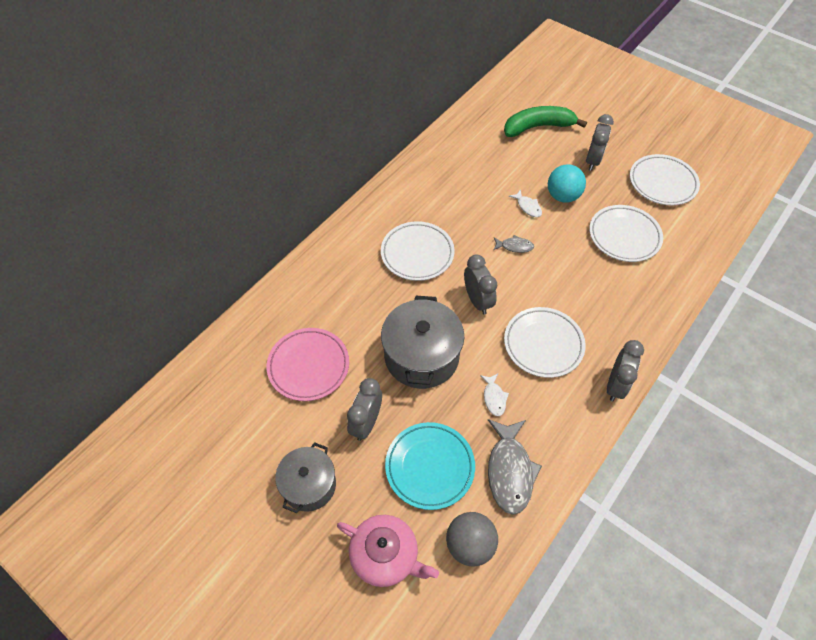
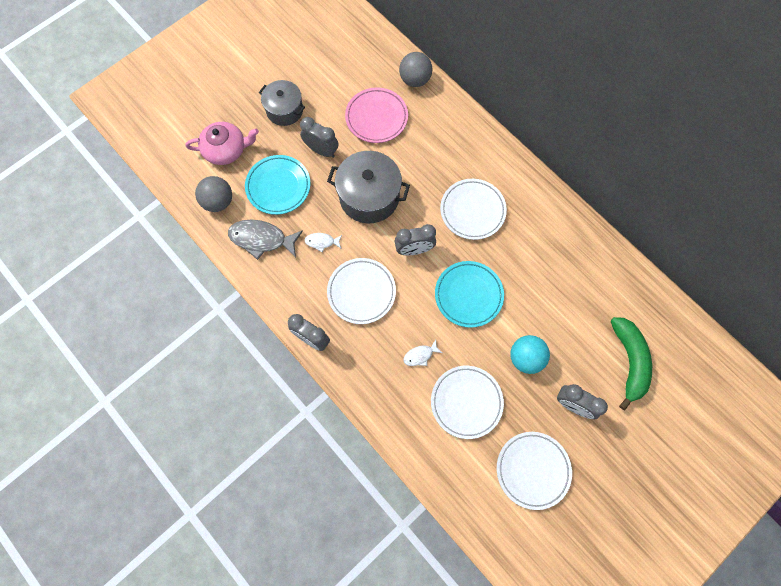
camera: 100 degrees right, 15 degrees up
(248, 332) = (415, 79): none -> grey ball
(385, 555) = (226, 150): pink teapot -> pink teapot turned 135 degrees counterclockwise
(514, 246) = (468, 295): grey fish -> turquoise plate
(527, 207) = (515, 320): white fish -> white fish (420, 355)

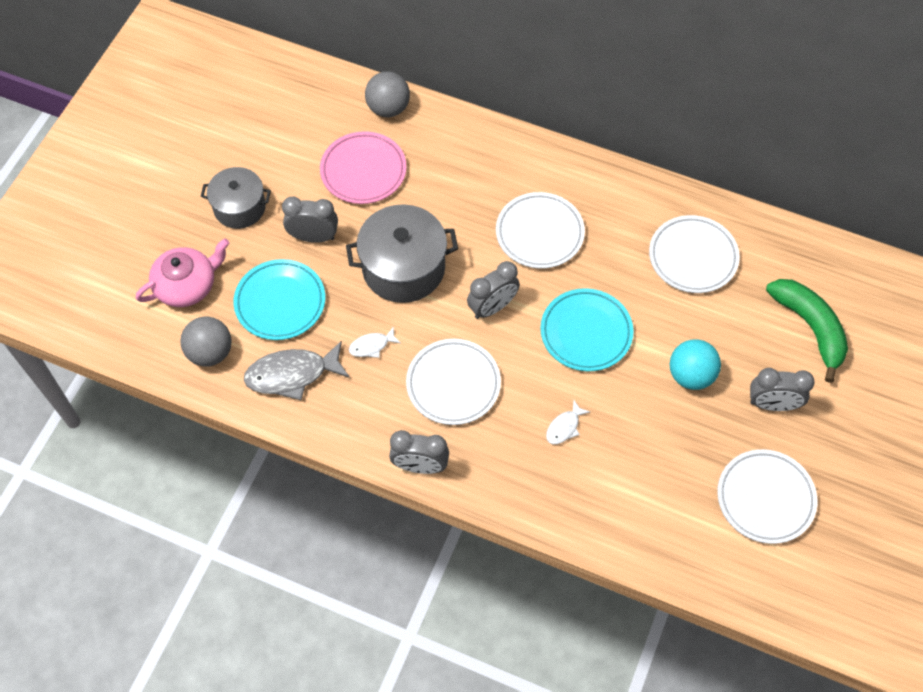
camera: 25 degrees left, 10 degrees down
(466, 402) = (648, 456): white plate -> white plate (693, 257)

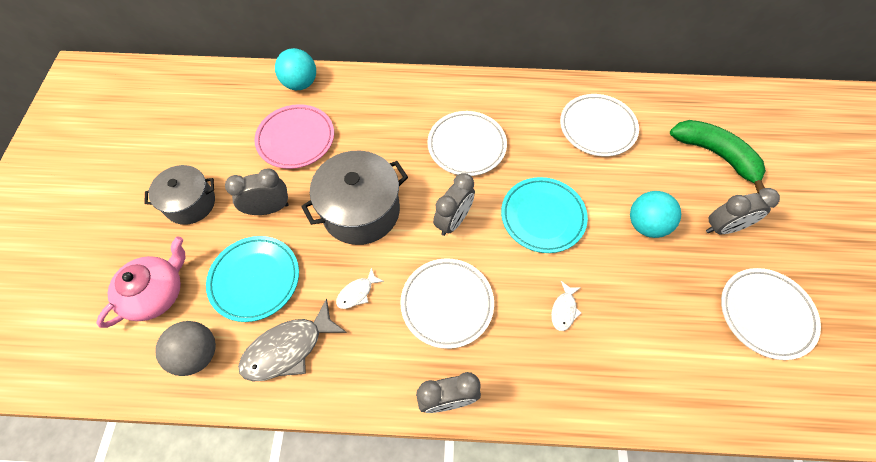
camera: 20 degrees left, 0 degrees up
(388, 108) = (300, 83): grey ball -> turquoise ball

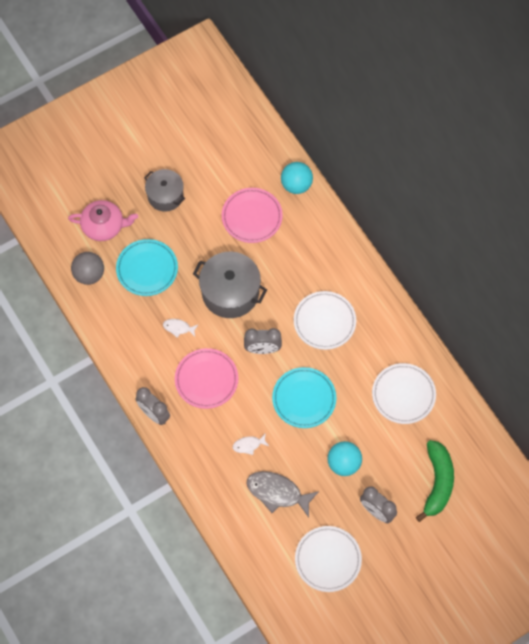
camera: 55 degrees right, 5 degrees up
(269, 209) = (193, 241): grey clock -> none
(288, 348) = (123, 316): grey fish -> grey fish (277, 493)
(447, 304) = (206, 380): white plate -> pink plate

